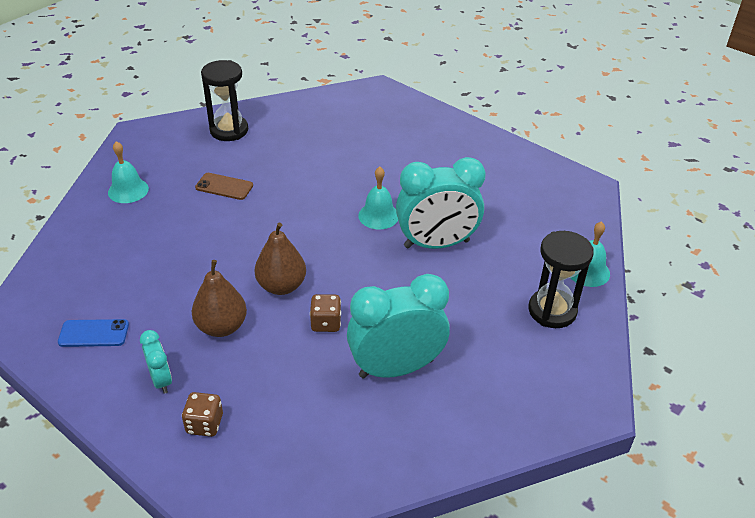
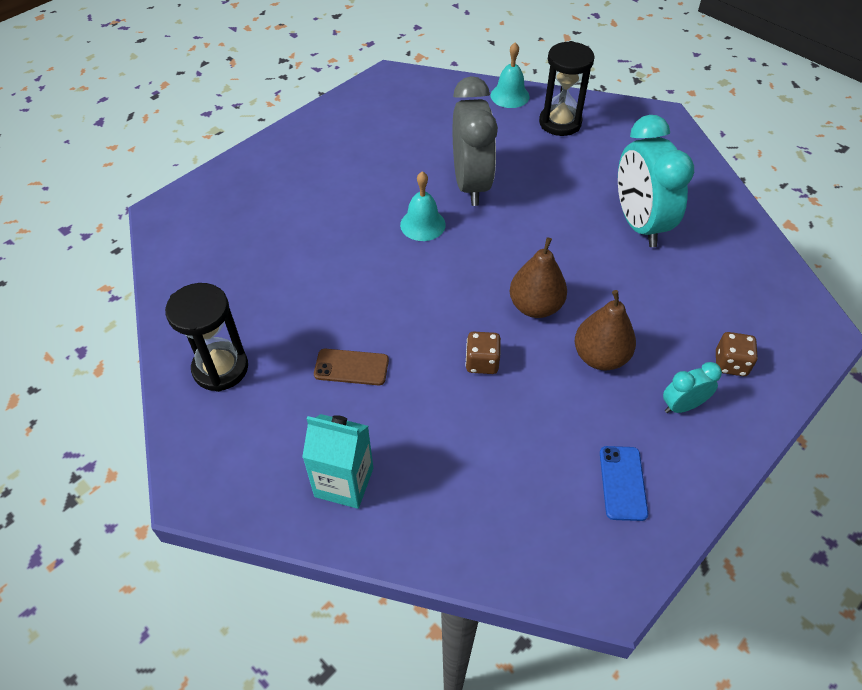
camera: 85 degrees left, 10 degrees up
(128, 190) = (344, 482): turquoise bell -> turquoise carton
(224, 187) = (351, 367): brown phone -> brown phone turned 75 degrees clockwise
(326, 323) = (587, 271): brown dice -> brown dice (482, 362)
(436, 244) = (471, 184): turquoise clock -> grey clock

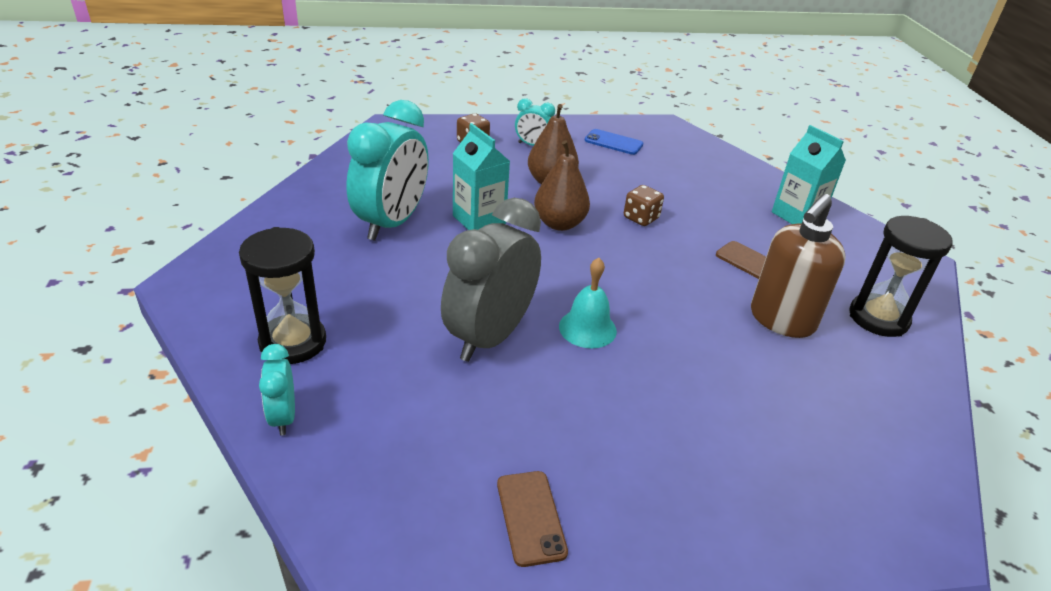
camera: 145 degrees left, 15 degrees down
(298, 315) = (781, 320): none -> brown soap dispenser
(360, 120) = (531, 517): none -> brown phone
(509, 96) = (283, 417): turquoise bell -> turquoise clock
(593, 268) = (479, 220): none -> turquoise carton
(622, 483) = (613, 142): blue phone -> blue phone turned 75 degrees clockwise

